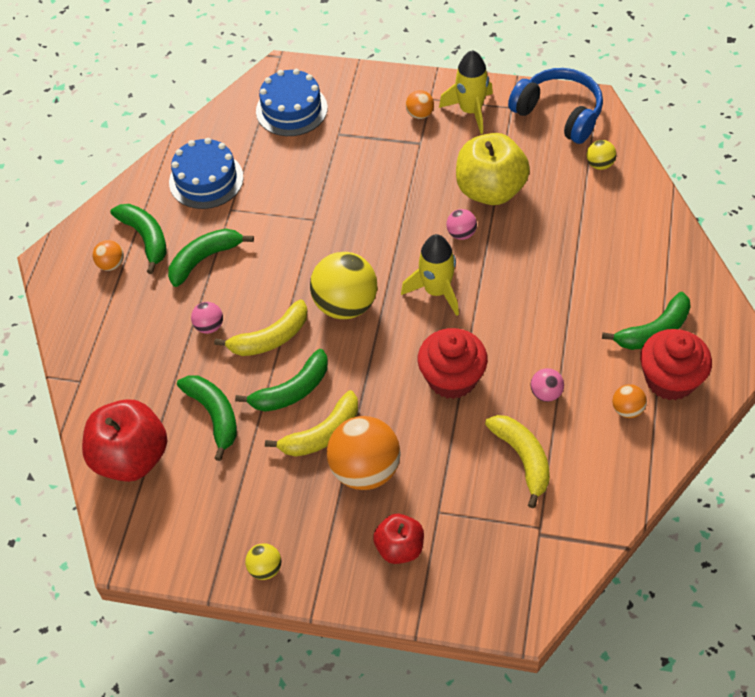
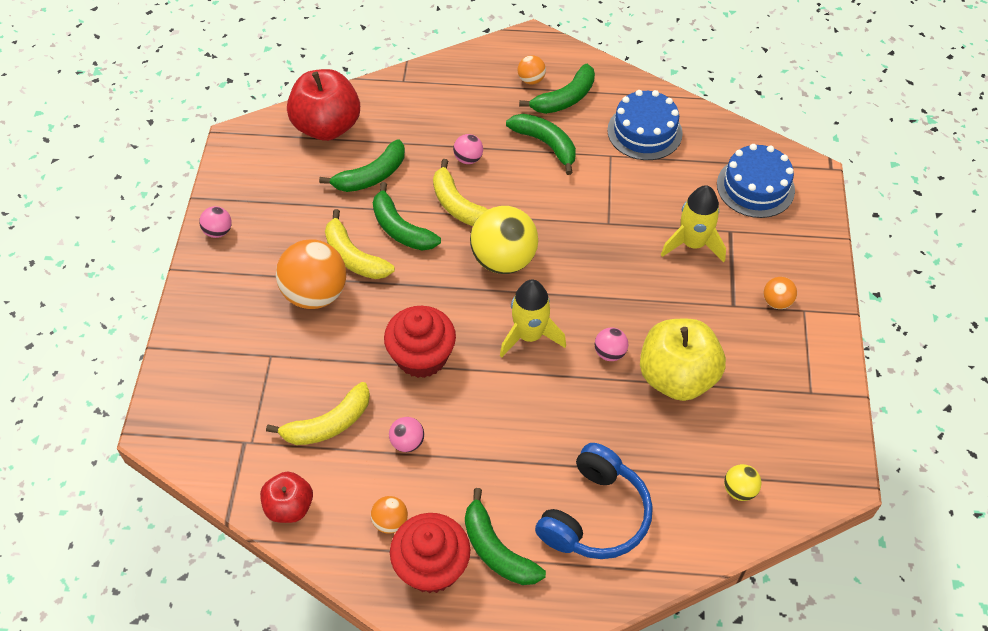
camera: 80 degrees right, 0 degrees up
(265, 568) = (218, 231): yellow ball -> pink ball
(399, 548) = (234, 327): red apple -> red apple (289, 507)
(470, 111) = (794, 351): yellow rocket -> yellow rocket (693, 244)
(559, 114) = (812, 443): blue headphones -> blue headphones (595, 515)

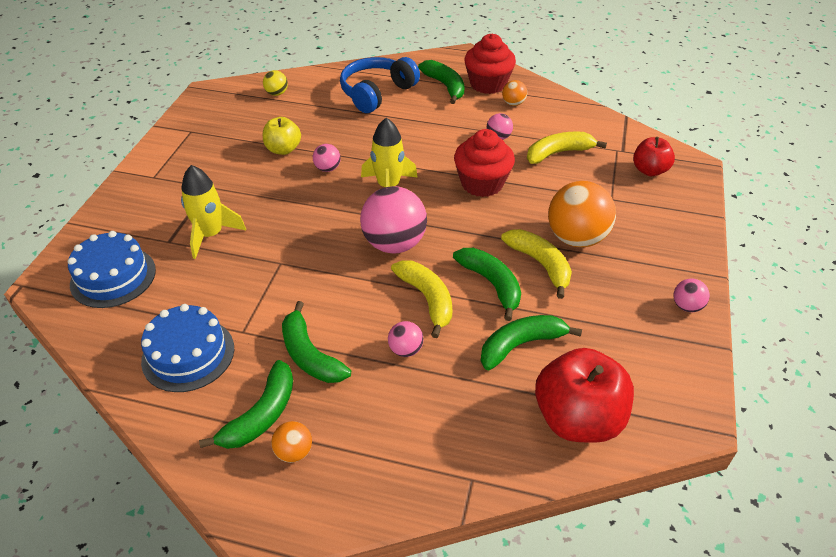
camera: 170 degrees left, 10 degrees down
(289, 507) = (583, 116): red apple -> red apple (649, 170)
(503, 260) = (394, 244): yellow ball -> pink ball
(565, 98) = (261, 415): green banana -> green banana turned 150 degrees clockwise
(677, 377) = (283, 149): yellow apple -> yellow apple, size x0.58
(776, 302) = (170, 184): orange ball -> none

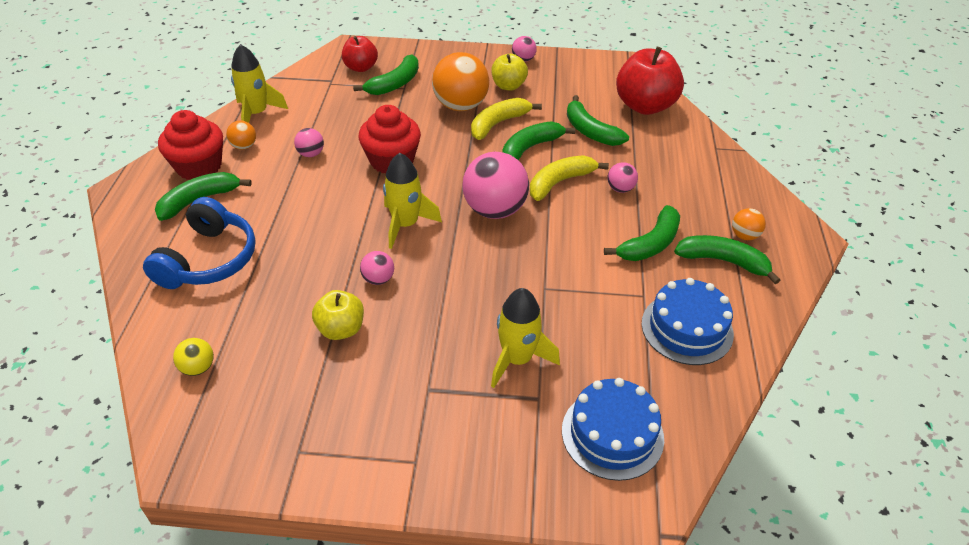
camera: 100 degrees left, 0 degrees up
(377, 93) = (209, 259): blue headphones -> blue headphones turned 105 degrees counterclockwise
(558, 153) = (337, 116): yellow banana -> none
(562, 109) = (257, 114): none -> yellow rocket
(619, 192) = (394, 84): none -> green banana
(621, 283) = (508, 86): none -> yellow apple

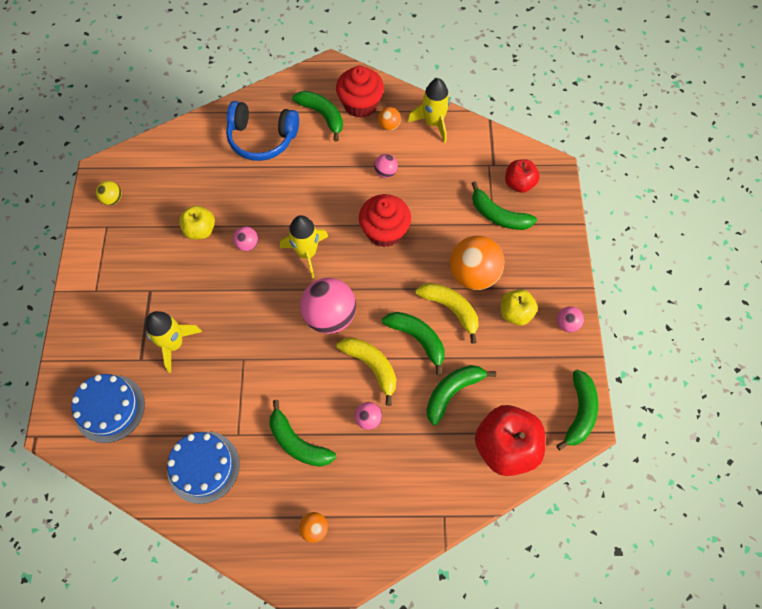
camera: 85 degrees right, 20 degrees up
(198, 368) = (168, 159): yellow ball -> yellow ball (113, 199)
(723, 261) = (280, 505): green banana -> green banana (579, 412)

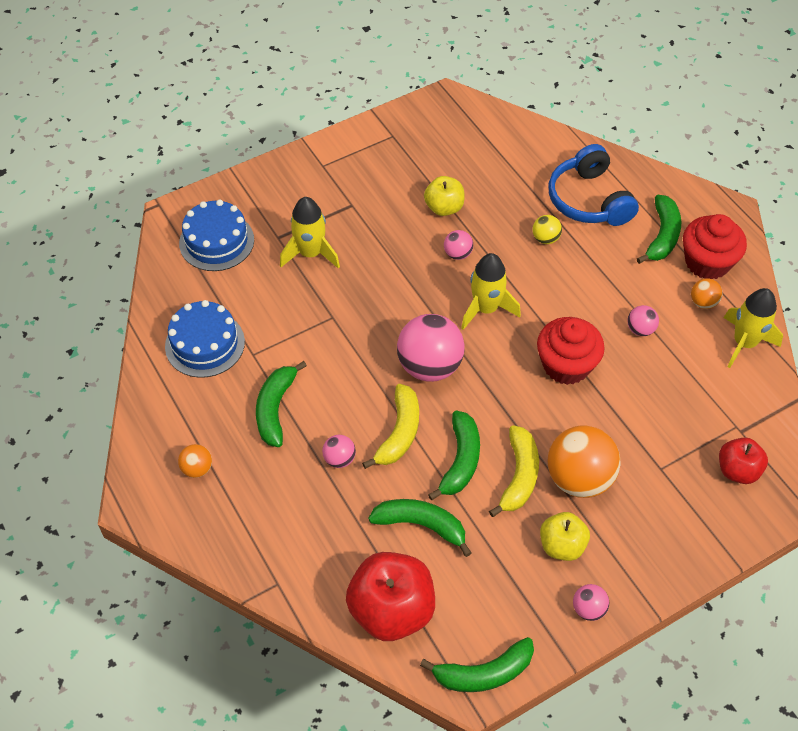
camera: 60 degrees right, 10 degrees down
(113, 199) = (424, 124): yellow ball -> yellow ball (545, 239)
(498, 215) = (676, 468): green banana -> none

